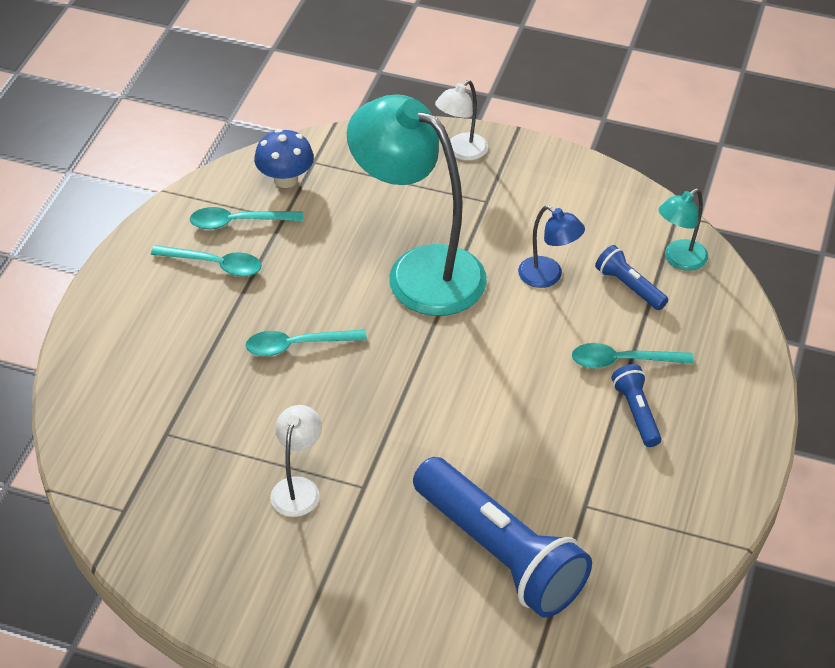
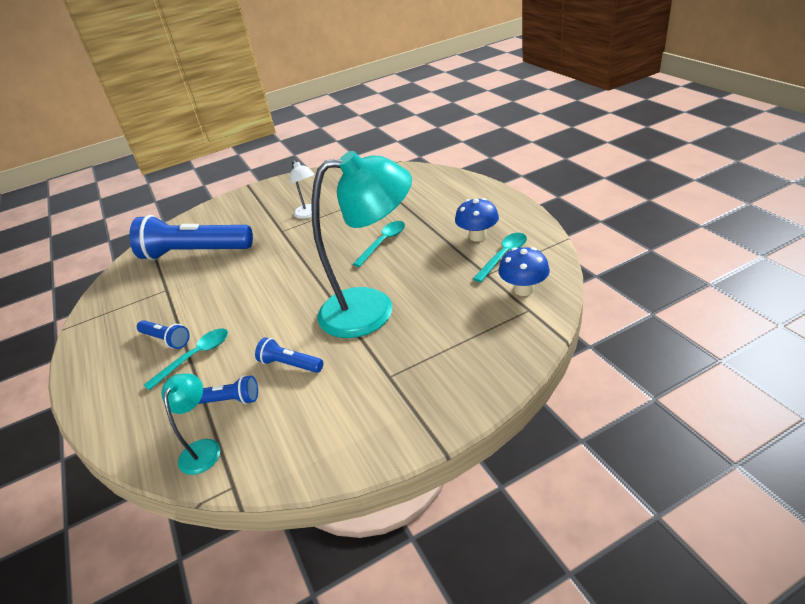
camera: 140 degrees right, 10 degrees down
(214, 264) = (477, 236): turquoise spoon -> blue mushroom
(461, 152) = (455, 394): white lamp -> none
(548, 277) = (290, 364): blue lamp -> blue flashlight

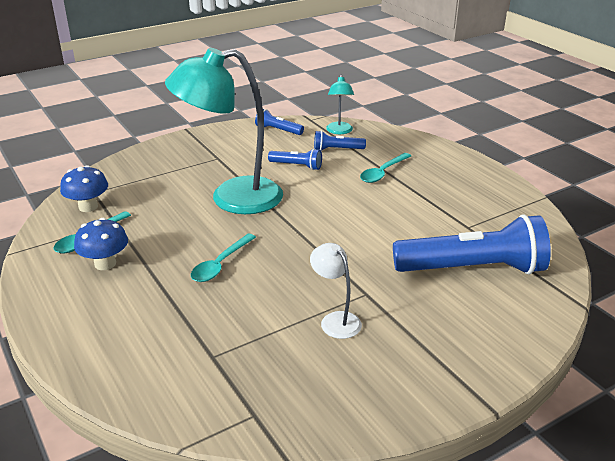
camera: 170 degrees right, 5 degrees down
(166, 340) = (422, 184): blue flashlight -> blue flashlight (278, 130)

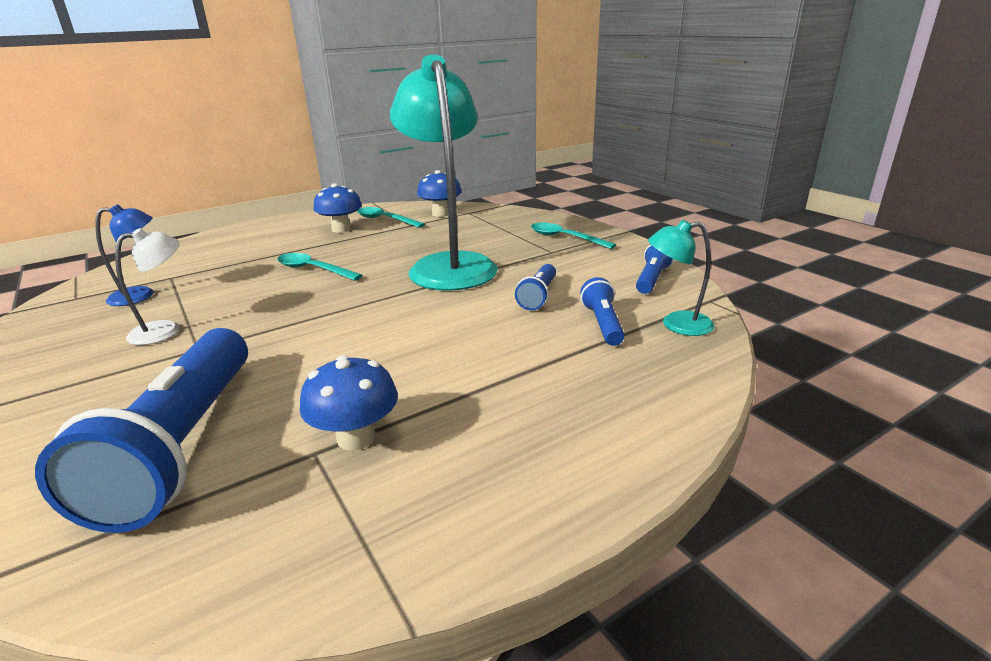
camera: 90 degrees right, 5 degrees down
(259, 362) = (141, 295): none -> blue lamp
(383, 173) = (525, 365): turquoise spoon -> turquoise spoon (565, 238)
(454, 216) = (356, 438): none -> blue mushroom

